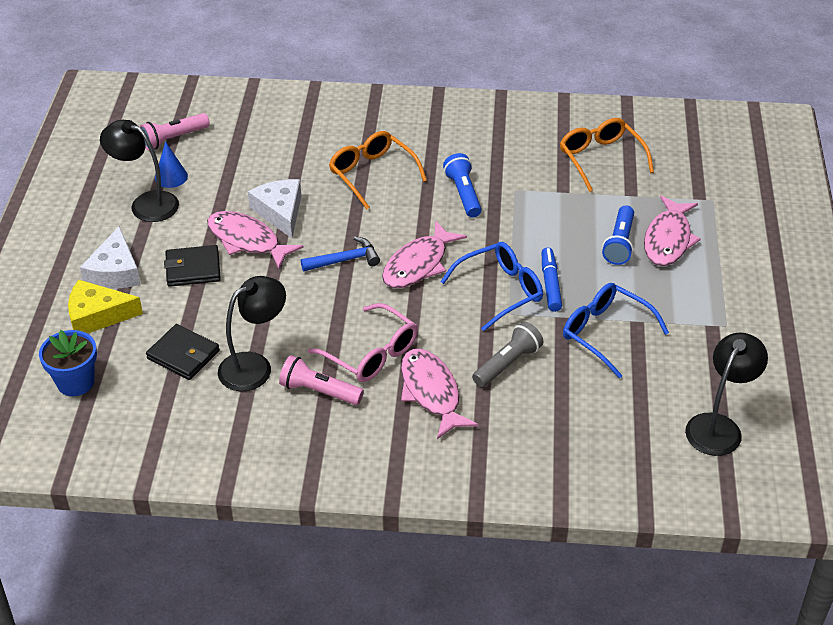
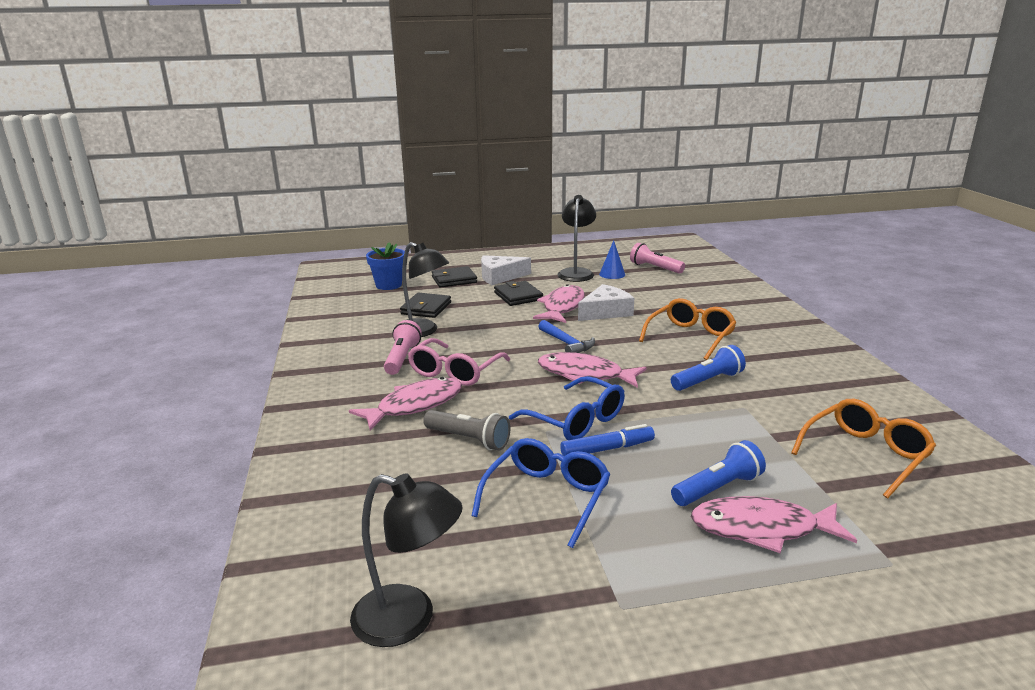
camera: 75 degrees right, 20 degrees down
(97, 315) = (454, 280): yellow cheese -> black wallet
(619, 243) = (717, 488): blue flashlight -> blue flashlight turned 150 degrees clockwise

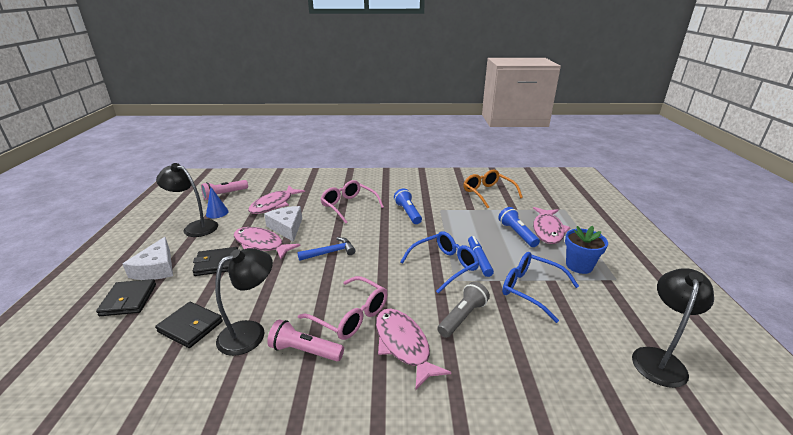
camera: 80 degrees left, 5 degrees up
(388, 285) = (82, 357): blue flower pot -> blue flower pot (579, 266)
(585, 374) = (383, 252): pink fish -> pink fish (274, 204)
(690, 337) = (348, 206): orange glasses -> pink glasses

